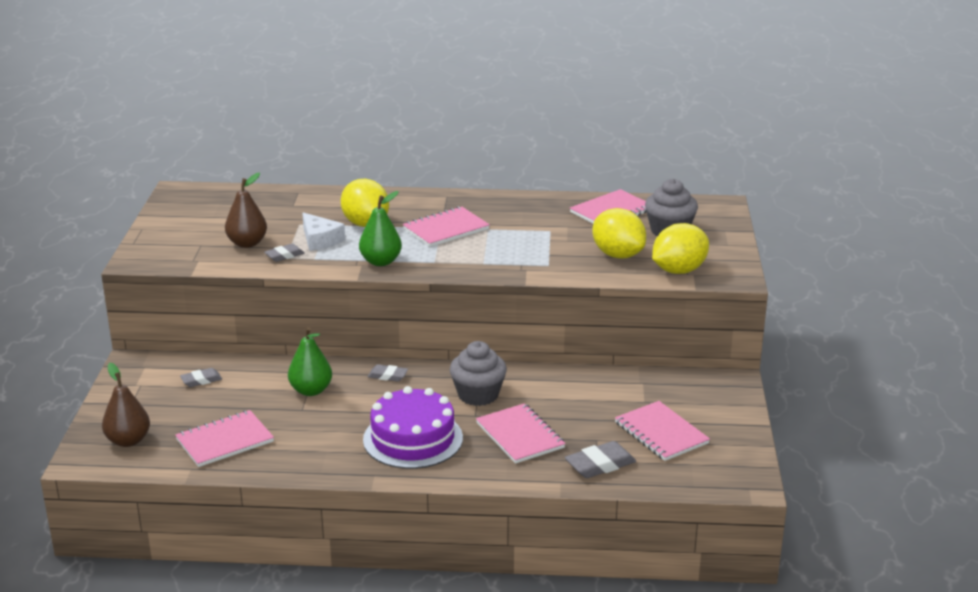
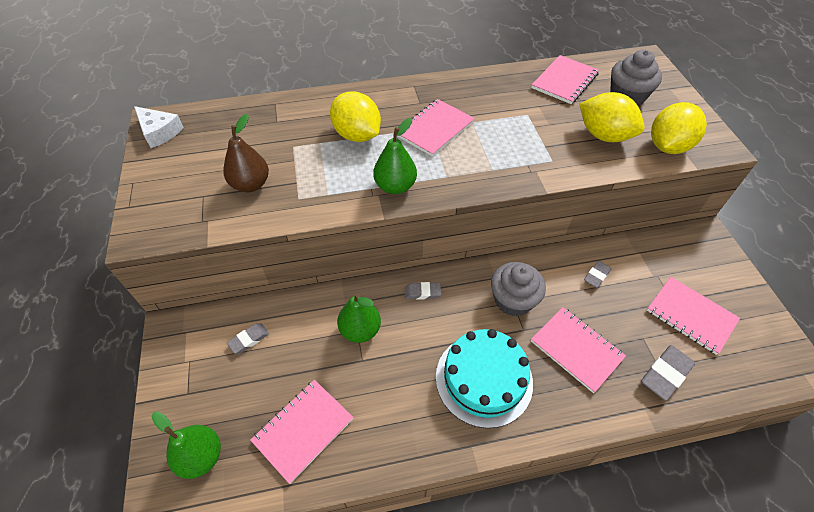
camera: 15 degrees left, 25 degrees up
(128, 441) = (201, 457): brown pear -> green pear
(284, 255) = (296, 196): grey eraser -> grey eraser (596, 276)
(320, 240) = (322, 165): white cheese -> white cheese (159, 132)
(413, 439) = (484, 379): purple cake -> turquoise cake

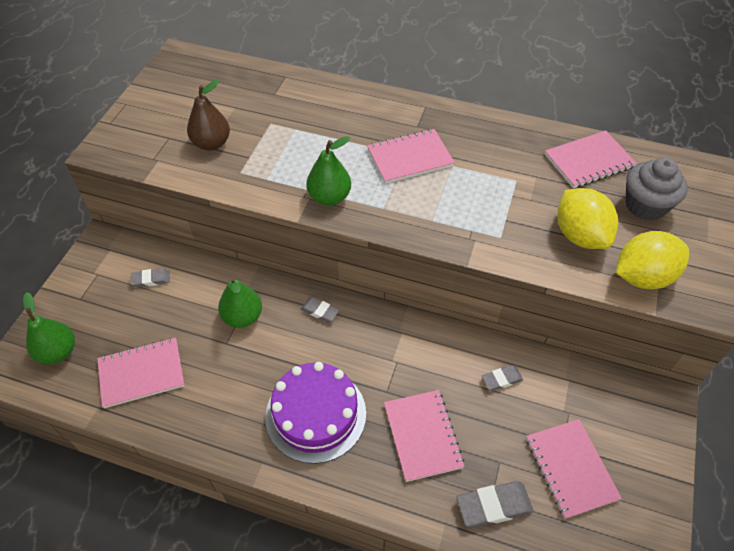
camera: 30 degrees right, 0 degrees up
(159, 132) = (174, 67): white cheese -> none
(357, 135) = (333, 135): yellow lemon -> none
(484, 379) = (316, 414): turquoise cake -> purple cake
(513, 300) = (398, 360): grey cupcake -> none

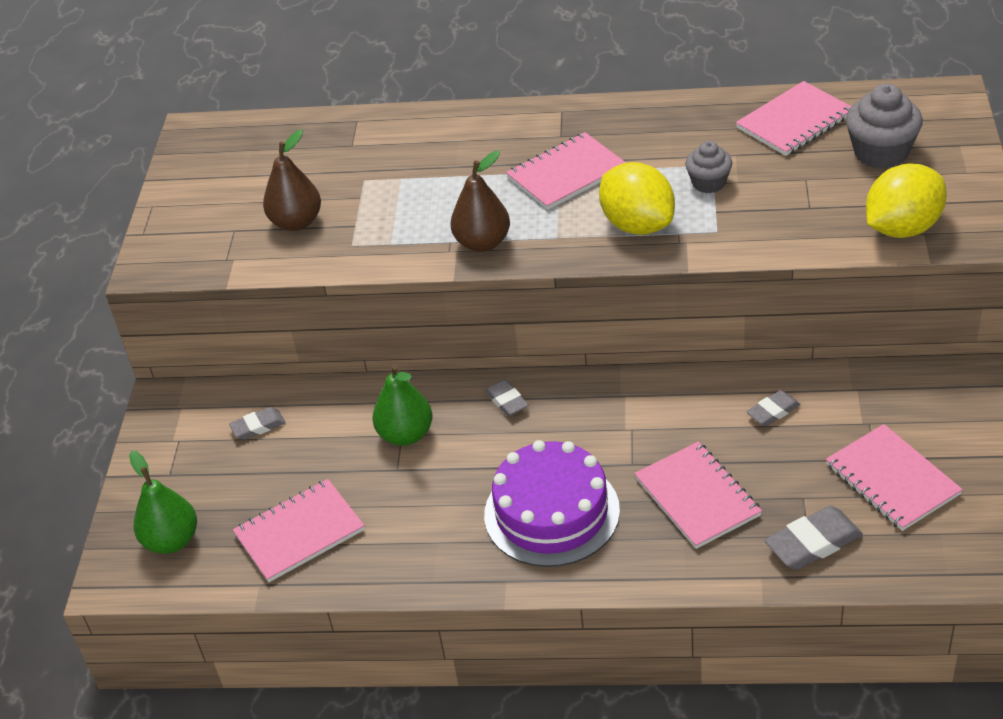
camera: 10 degrees left, 10 degrees down
(320, 311) = (506, 401): grey eraser -> grey eraser turned 45 degrees clockwise
(329, 197) = (482, 243): green pear -> brown pear
(508, 194) = (708, 183): none -> grey cupcake
(580, 235) = (812, 204): yellow lemon -> yellow lemon (637, 225)

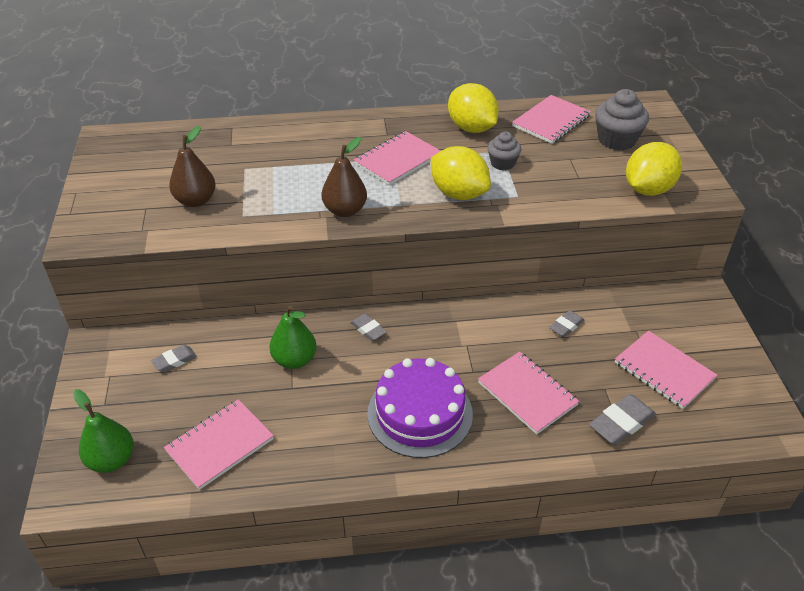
camera: 15 degrees left, 0 degrees up
(679, 129) = (471, 128): none -> yellow lemon

